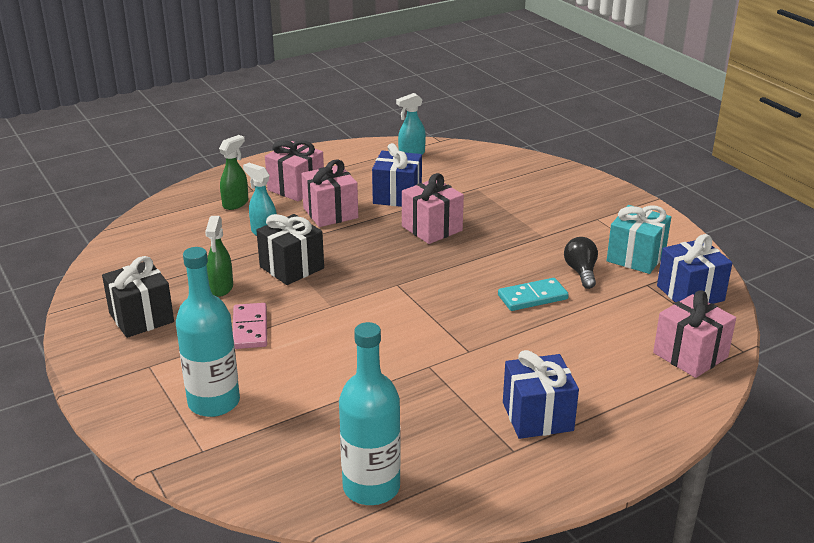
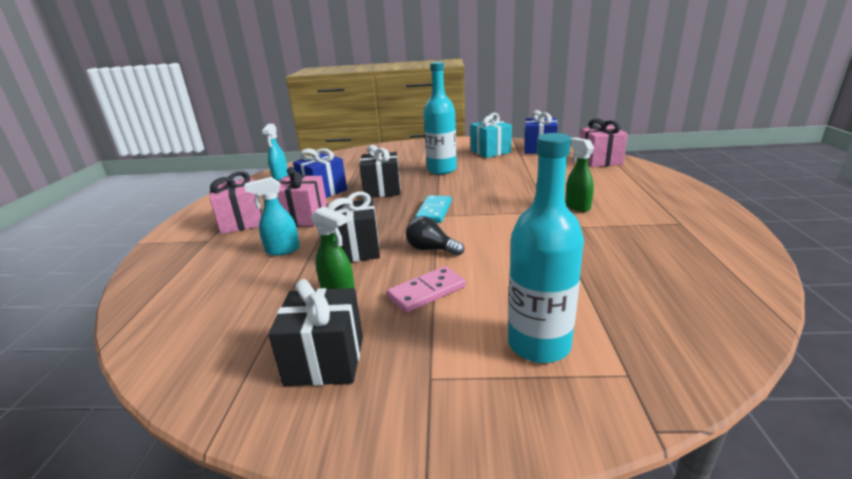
camera: 55 degrees left, 5 degrees down
(236, 203) = (212, 253): green spray bottle -> green spray bottle (577, 206)
(250, 328) = (427, 292): pink domino -> pink domino turned 60 degrees counterclockwise
(371, 487) = (718, 286): turquoise bottle -> turquoise bottle (441, 170)
(432, 228) = (382, 190): pink gift -> black gift
(532, 297) = (502, 181): turquoise domino -> turquoise domino (434, 211)
(537, 416) = (642, 208): blue gift -> none
(581, 272) = (490, 165): black light bulb -> black light bulb (431, 249)

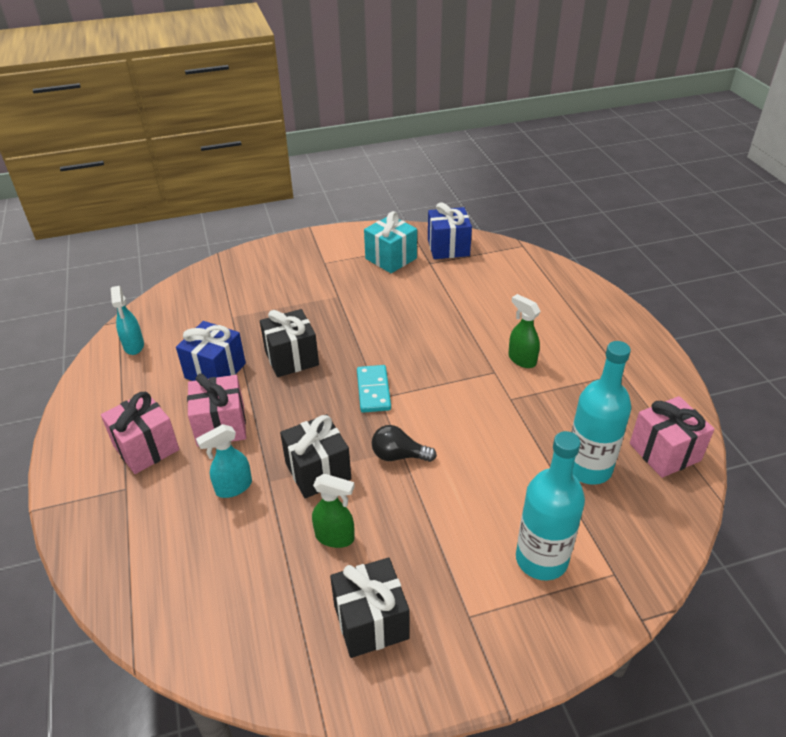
camera: 20 degrees left, 15 degrees up
(427, 292) = (422, 518): pink domino -> none
(441, 170) = (346, 306): turquoise bottle -> turquoise bottle (588, 468)
(599, 161) = (523, 267): pink gift -> pink gift (664, 452)

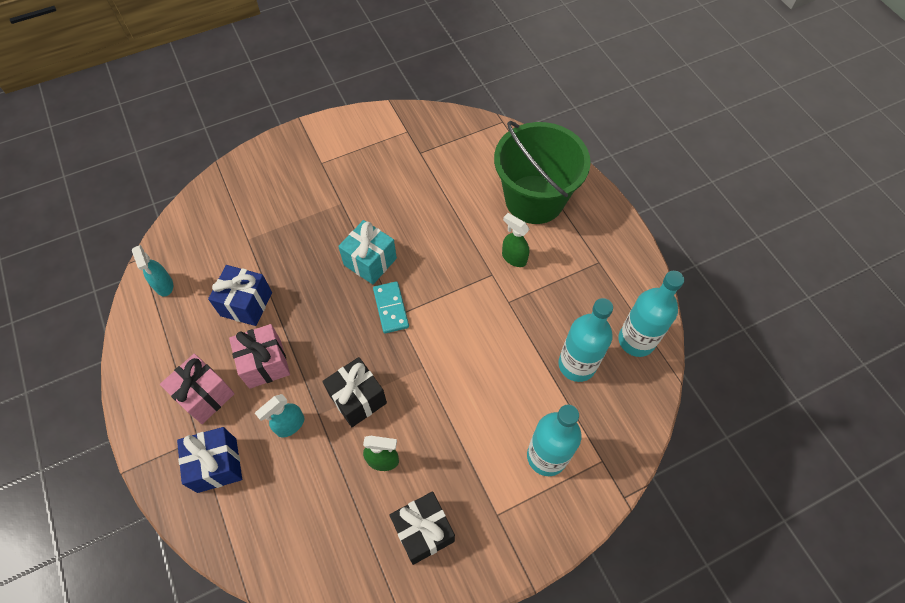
camera: 10 degrees left, 20 degrees up
(291, 358) = (312, 281): black gift -> none
(391, 258) = (383, 151): turquoise gift -> turquoise gift (370, 261)
(399, 455) = (422, 374): black light bulb -> none
(448, 247) = (434, 131): blue gift -> blue gift (217, 465)
(551, 311) = (534, 199): none -> green bucket
(664, 452) = (636, 340): pink gift -> turquoise bottle

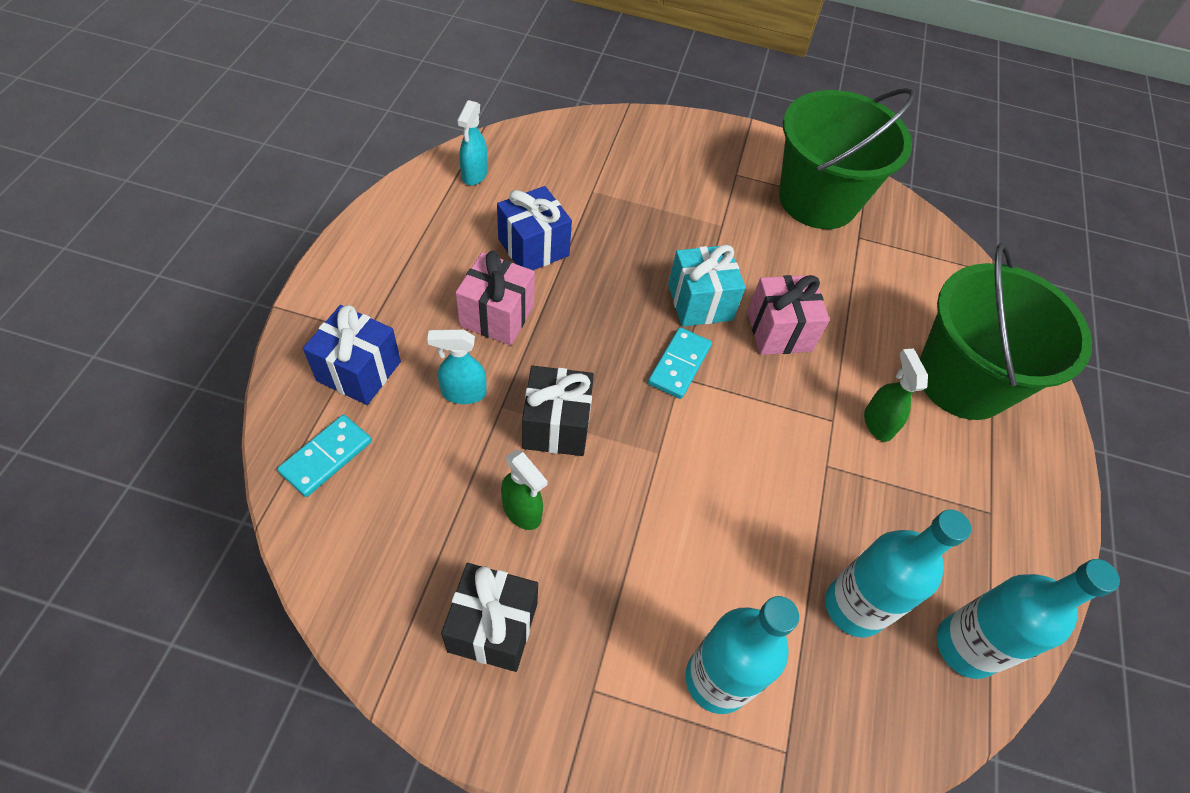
camera: 35 degrees right, 5 degrees down
(205, 395) = (412, 299): pink gift -> pink gift (779, 331)
(249, 528) = (326, 457): none -> turquoise domino
(380, 145) = (817, 200): none -> green bucket

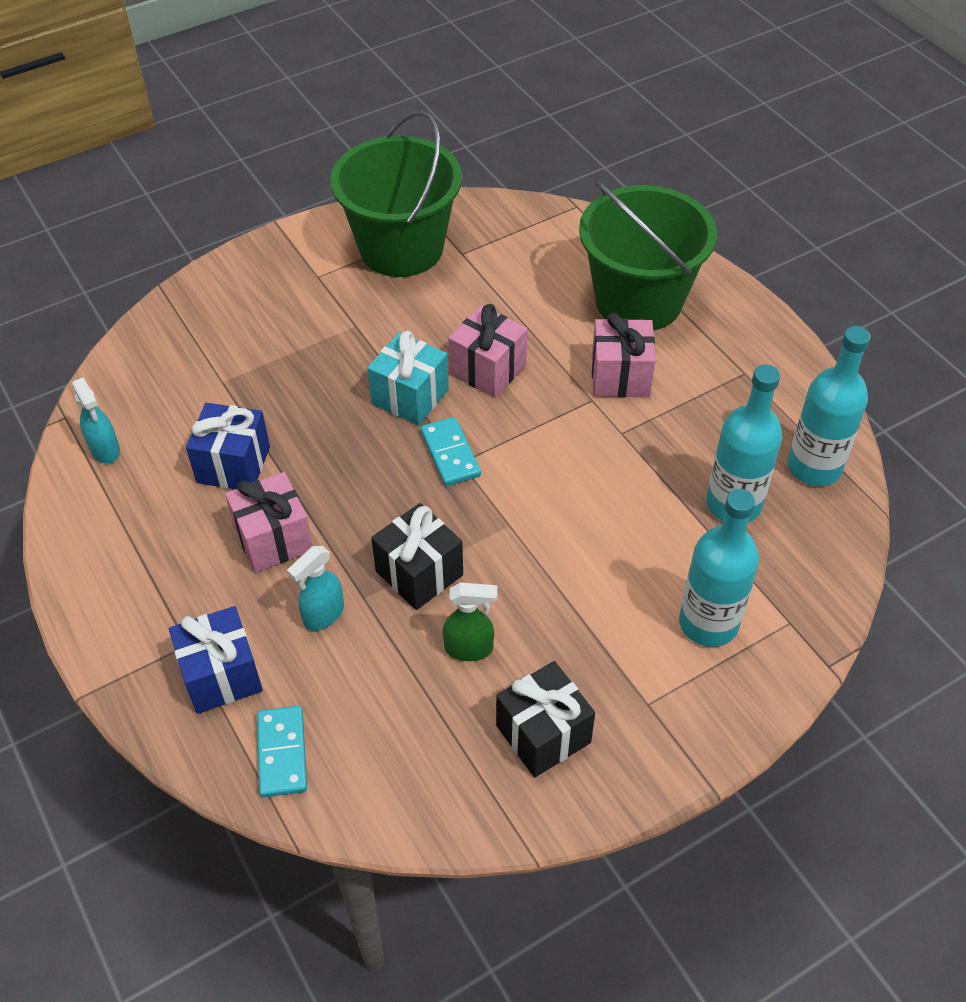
camera: 40 degrees left, 5 degrees down
(877, 423) = (620, 376): green spray bottle -> pink gift

